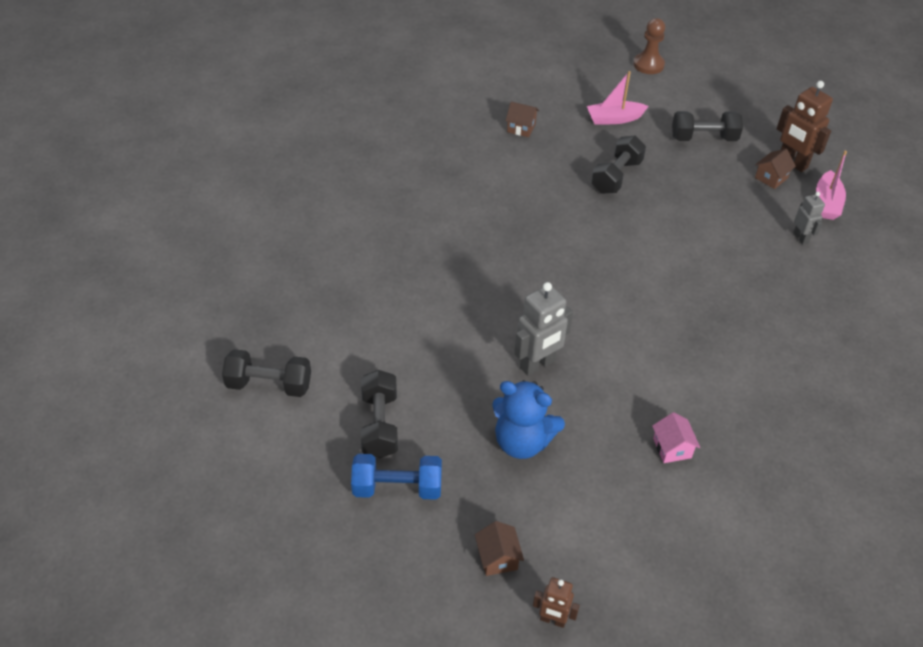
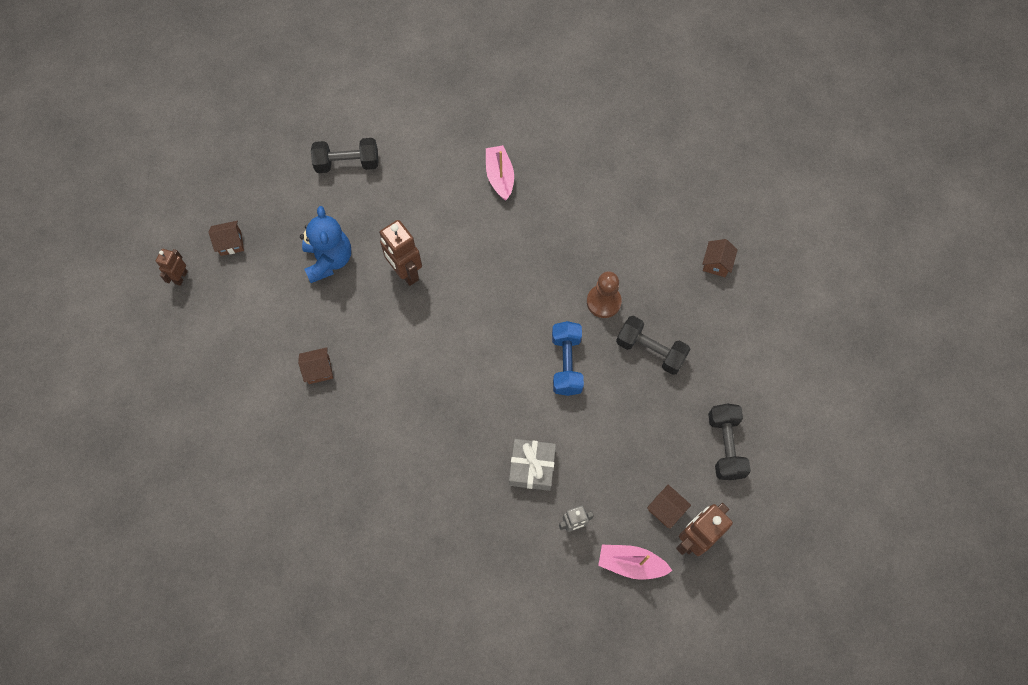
camera: 90 degrees right, 20 degrees up
(269, 385) = (386, 90): black dumbbell -> none
(397, 487) = (292, 178): blue dumbbell -> blue dumbbell (566, 364)
(522, 442) = (329, 260): blue teddy bear -> blue teddy bear turned 150 degrees clockwise
(537, 364) = (405, 272): grey robot -> brown robot
(614, 119) = (745, 355): pink boat -> pink boat (500, 177)
(648, 65) = (853, 400): brown pawn -> brown pawn (603, 302)
(672, 448) = (319, 370): pink house -> brown house
(751, 265) = (532, 467): none -> grey gift

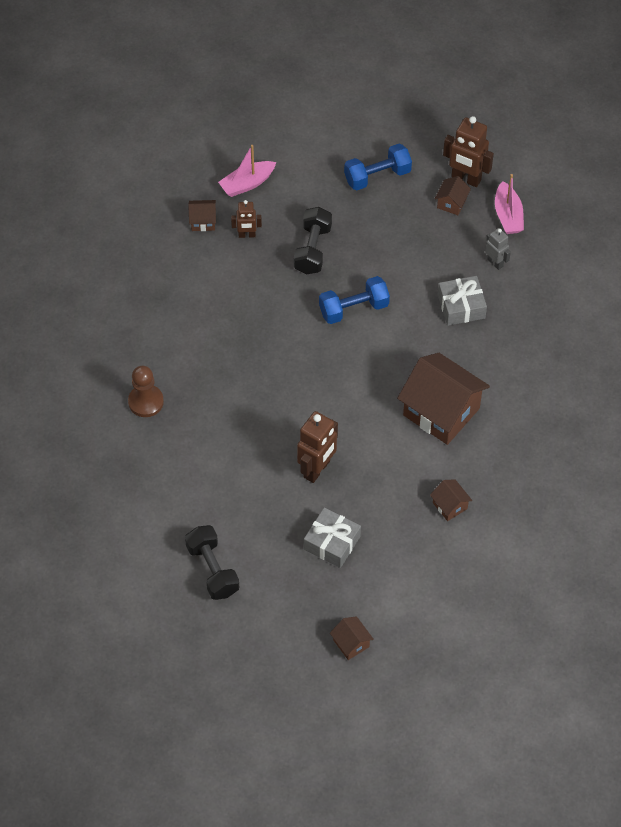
camera: 110 degrees left, 10 degrees down
(181, 277) = (409, 674): brown robot -> brown robot (247, 235)
(329, 260) = (332, 543): blue teddy bear -> grey gift
(419, 401) = (441, 412): none -> brown house
(500, 177) = (175, 423): pink boat -> pink boat (247, 184)
(603, 302) = (279, 297): brown pawn -> brown pawn (146, 402)
(725, 446) = (377, 176): black dumbbell -> blue dumbbell

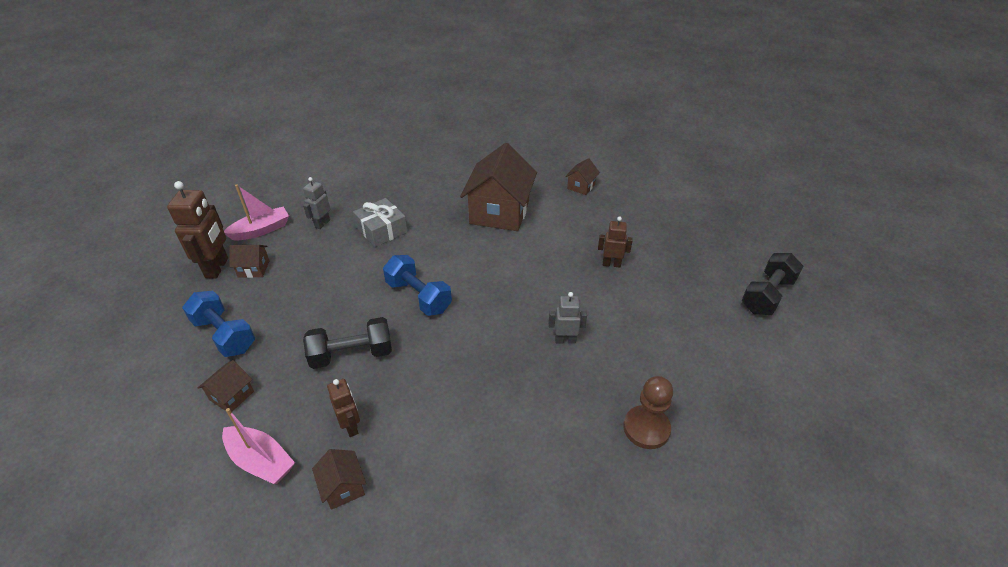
camera: 115 degrees left, 15 degrees down
(250, 391) = (565, 340): none -> grey robot
(317, 469) = (611, 264): brown robot -> brown robot, size x0.58
(332, 543) = (669, 234): grey gift -> none
(351, 643) = (736, 200): brown house -> brown house (232, 396)

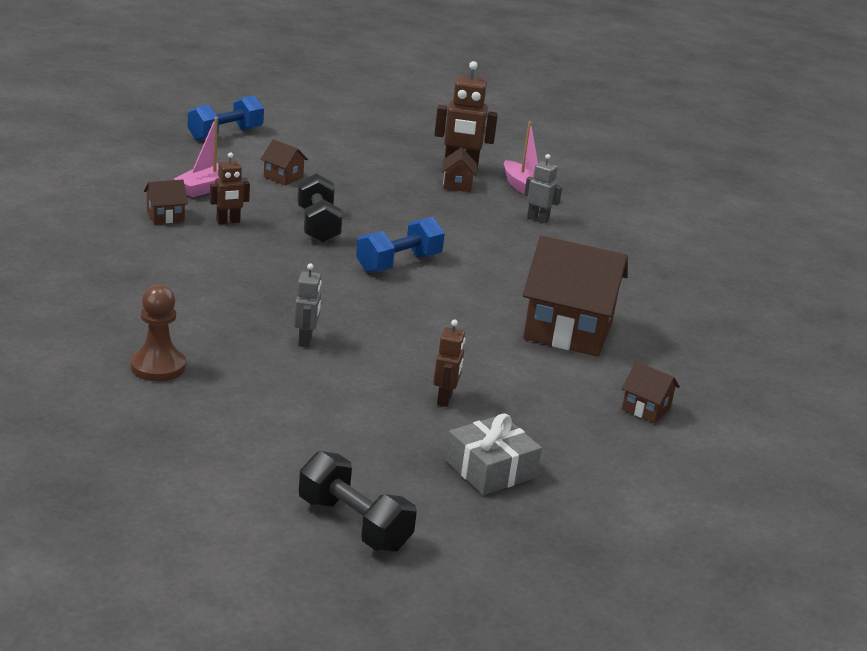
camera: 90 degrees right, 15 degrees down
(224, 335) = (360, 174): blue dumbbell -> blue dumbbell (225, 134)
(382, 230) = (525, 251): grey gift -> grey gift (490, 469)

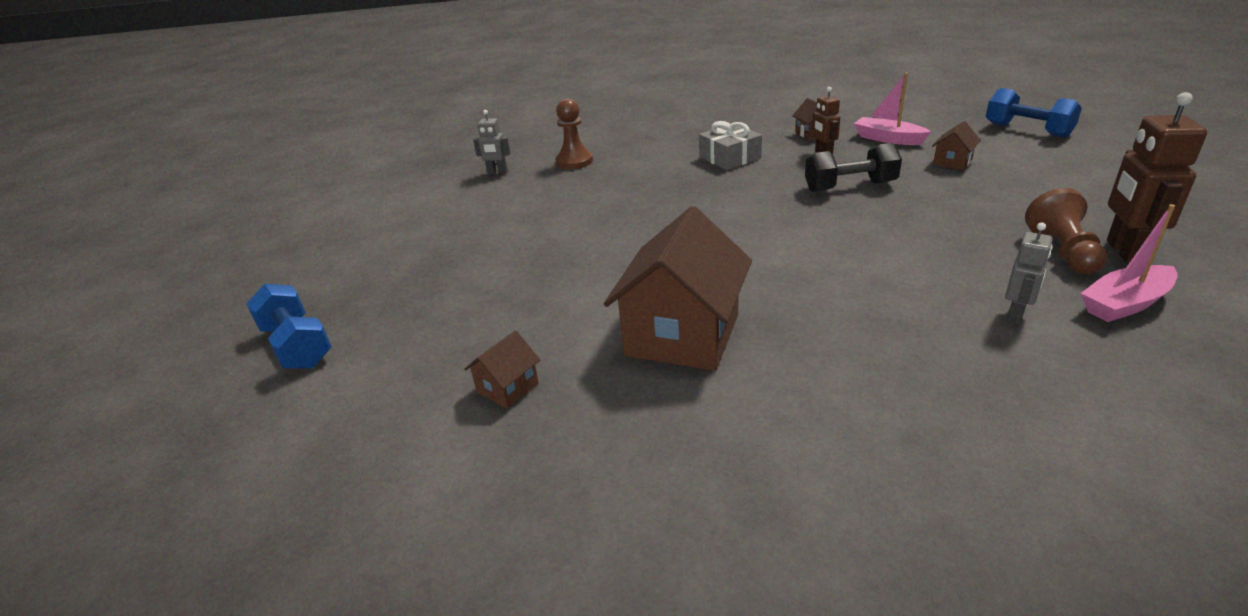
camera: 100 degrees right, 5 degrees up
(305, 340) = (621, 201): grey robot -> grey robot (497, 172)
(354, 524) = (373, 238): black dumbbell -> none
(398, 263) = (794, 229): blue dumbbell -> blue dumbbell (297, 346)
(445, 399) = (531, 264): brown robot -> none
(457, 185) = (1062, 252): brown house -> brown pawn
(490, 469) = (420, 289): grey gift -> grey gift (729, 158)

